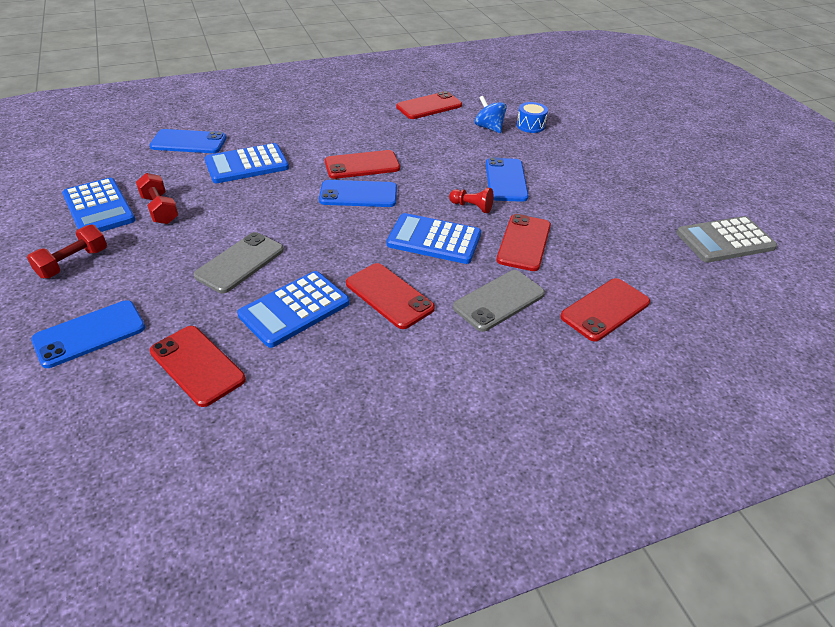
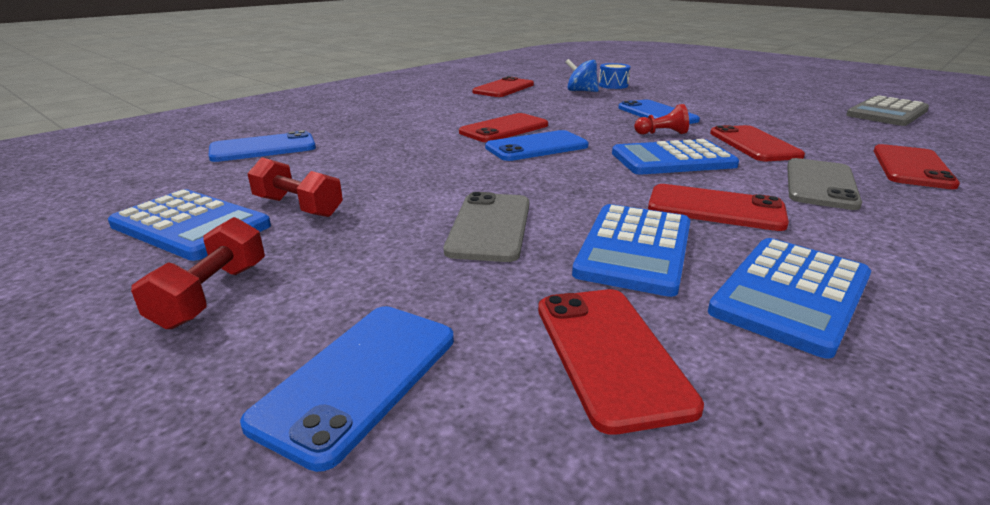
camera: 25 degrees left, 15 degrees down
(197, 365) = (610, 354): red phone -> red phone turned 60 degrees clockwise
(247, 164) = (368, 150): blue calculator -> blue calculator (791, 294)

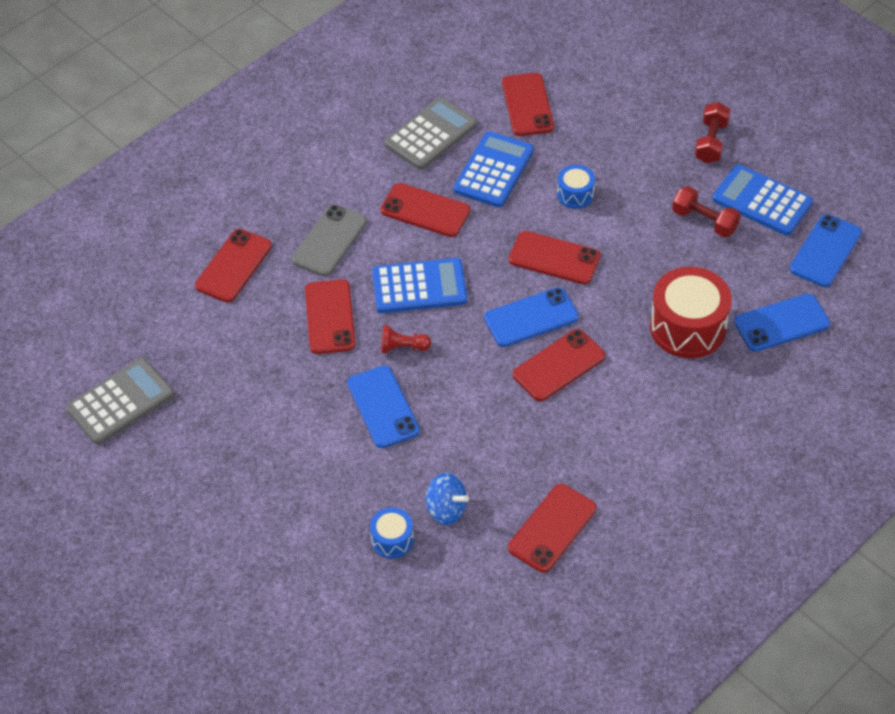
camera: 175 degrees left, 25 degrees up
(358, 378) = (626, 97): blue phone -> blue phone (825, 251)
(367, 145) = (688, 327): none -> red drum
(490, 227) = (575, 194): grey phone -> blue drum
(516, 178) = (554, 258): none -> red phone
(791, 294) = (430, 134): blue calculator -> grey calculator

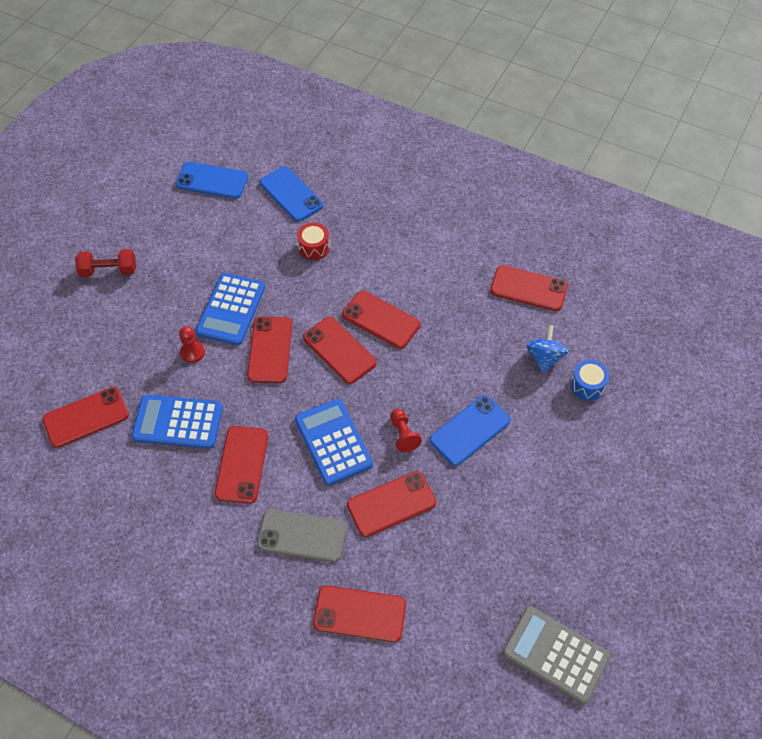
camera: 110 degrees left, 5 degrees up
(430, 134) = (141, 489): grey calculator -> none
(531, 318) = (339, 350): blue phone -> red phone
(575, 194) = (192, 352): blue drum -> red pawn
(688, 327) = (314, 247): red drum -> red drum, size x0.51
(704, 221) = (200, 258): red dumbbell -> none
(762, 201) = (169, 226): blue calculator -> blue calculator (231, 309)

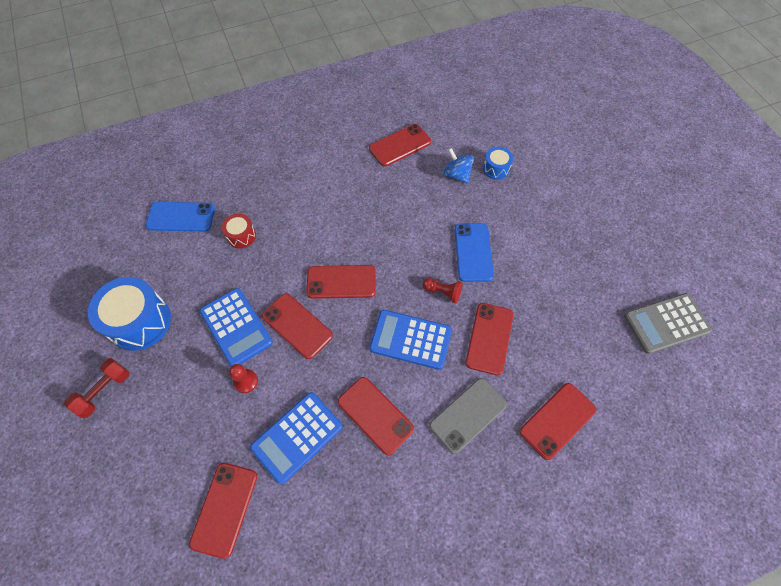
camera: 50 degrees left, 5 degrees up
(179, 245) = (140, 322): none -> blue drum
(212, 181) = (108, 257): blue phone -> none
(381, 320) = (342, 240): red phone -> none

